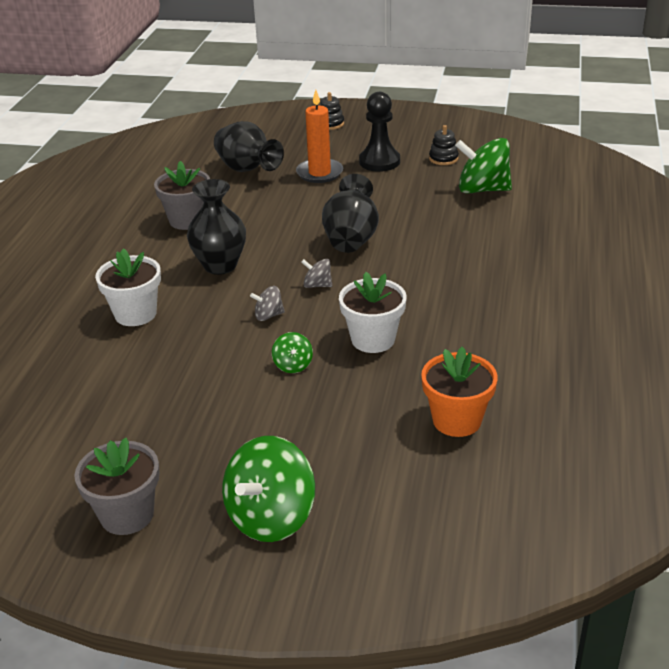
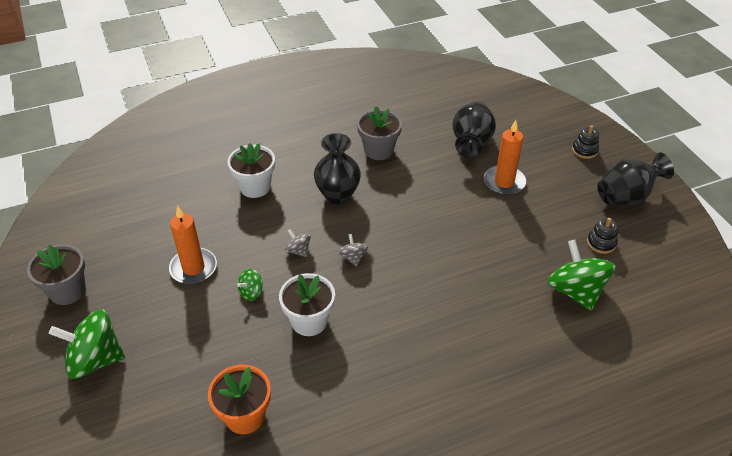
camera: 55 degrees right, 10 degrees up
(209, 396) = (193, 268): none -> orange candle
(351, 240) = (427, 246): black vase -> black vase (626, 197)
(379, 162) = (555, 207): black pawn -> none

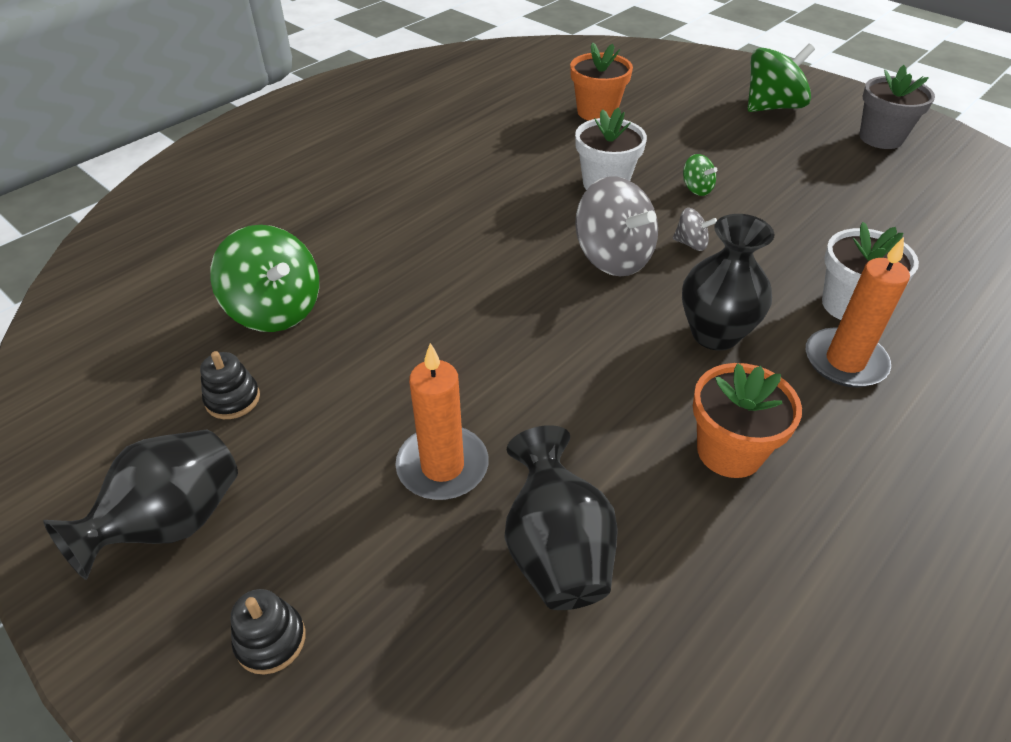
camera: 155 degrees right, 0 degrees up
(193, 268) = (789, 191): orange candle -> orange candle (845, 361)
(251, 292) = (696, 189): green spinning top -> green spinning top turned 120 degrees clockwise
(353, 257) = (613, 258): grey spinning top -> grey spinning top, size x2.10
(379, 150) = (729, 451): grey flower pot -> orange flower pot

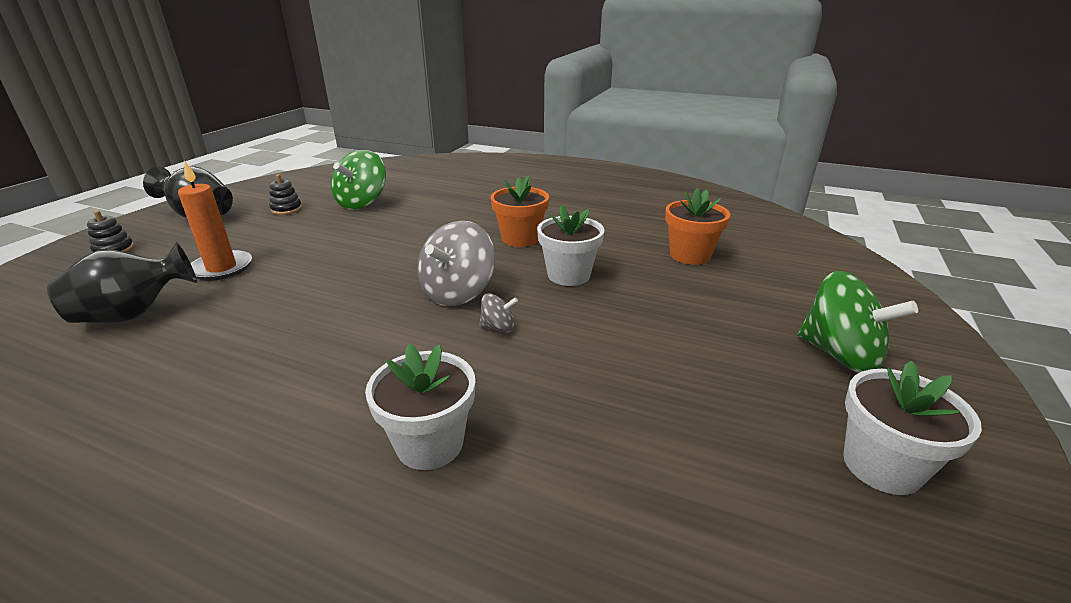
camera: 70 degrees right, 15 degrees down
(691, 244) = (498, 327): grey spinning top -> grey spinning top turned 90 degrees counterclockwise
(696, 189) = (598, 321): green spinning top -> none
(715, 334) = (362, 354): black vase -> none
(729, 451) = (207, 376): orange flower pot -> orange flower pot (520, 238)
(845, 361) = (327, 443): orange candle -> none
(881, 138) = (881, 466): grey flower pot -> white flower pot

